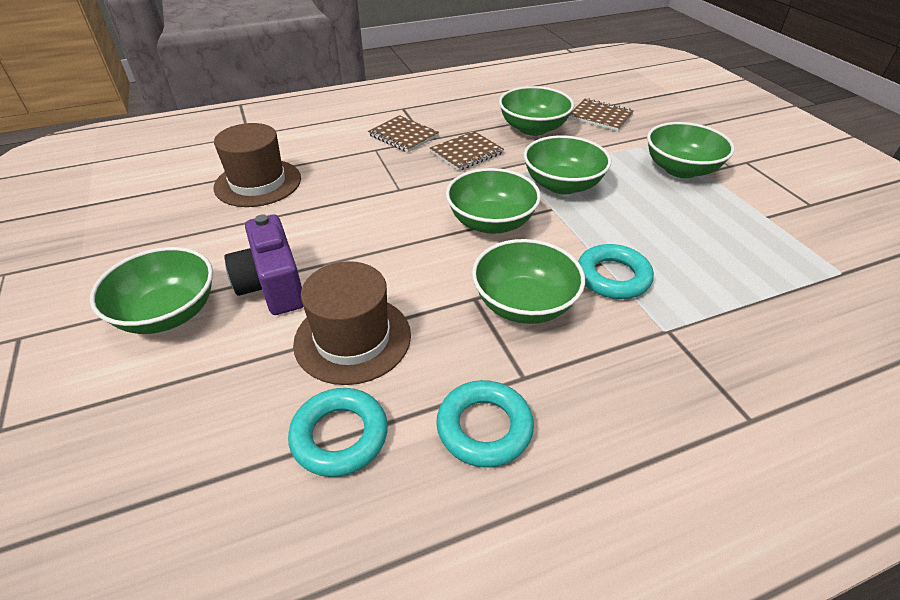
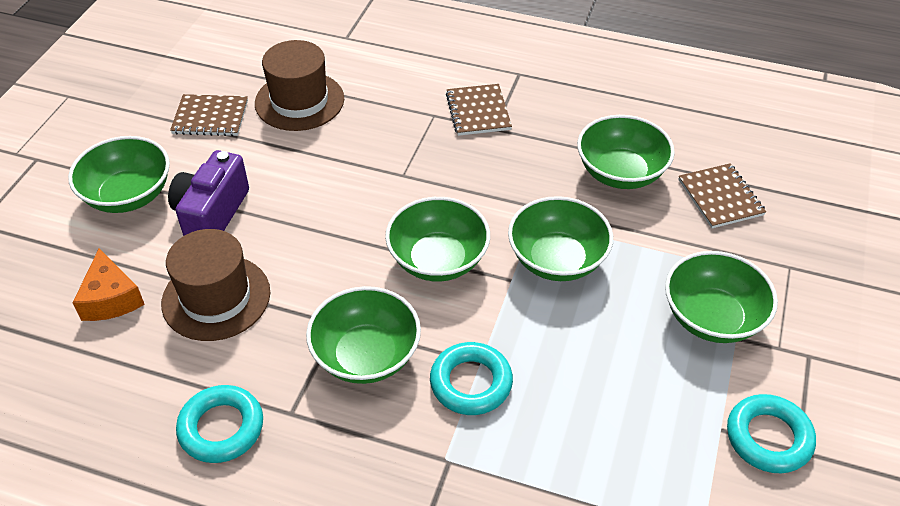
camera: 40 degrees right, 5 degrees up
(247, 399) = (111, 298): none -> orange cheese
(340, 436) = (134, 365): turquoise ring -> turquoise ring (768, 438)
(466, 152) = (513, 166): brown notebook -> brown notebook (210, 117)

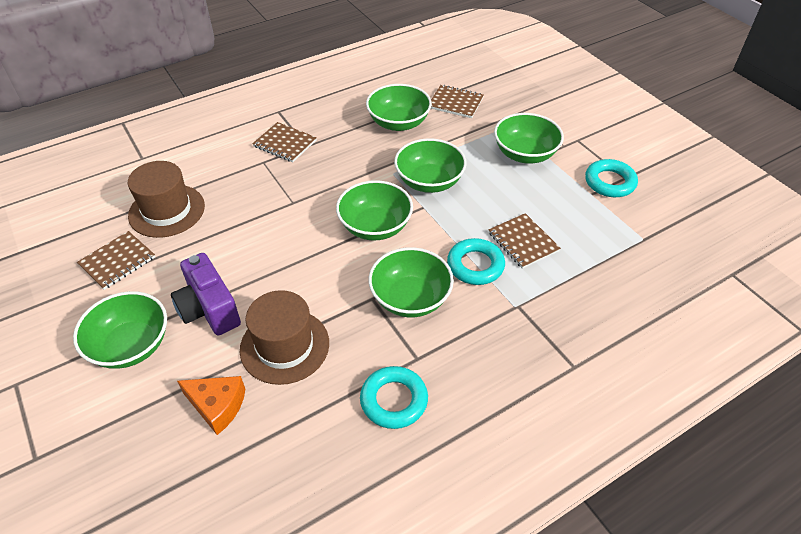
camera: 50 degrees left, 0 degrees up
(556, 406) = (523, 242): none -> brown notebook

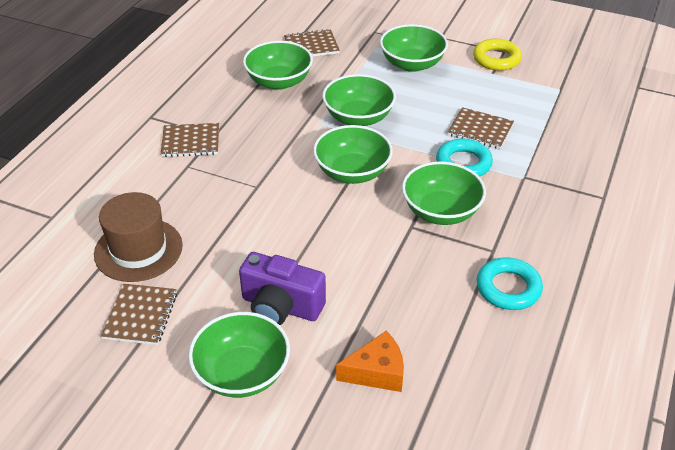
camera: 35 degrees left, 5 degrees down
(284, 346) = (380, 298): brown hat -> none
(609, 182) = (496, 59): turquoise ring -> yellow ring

